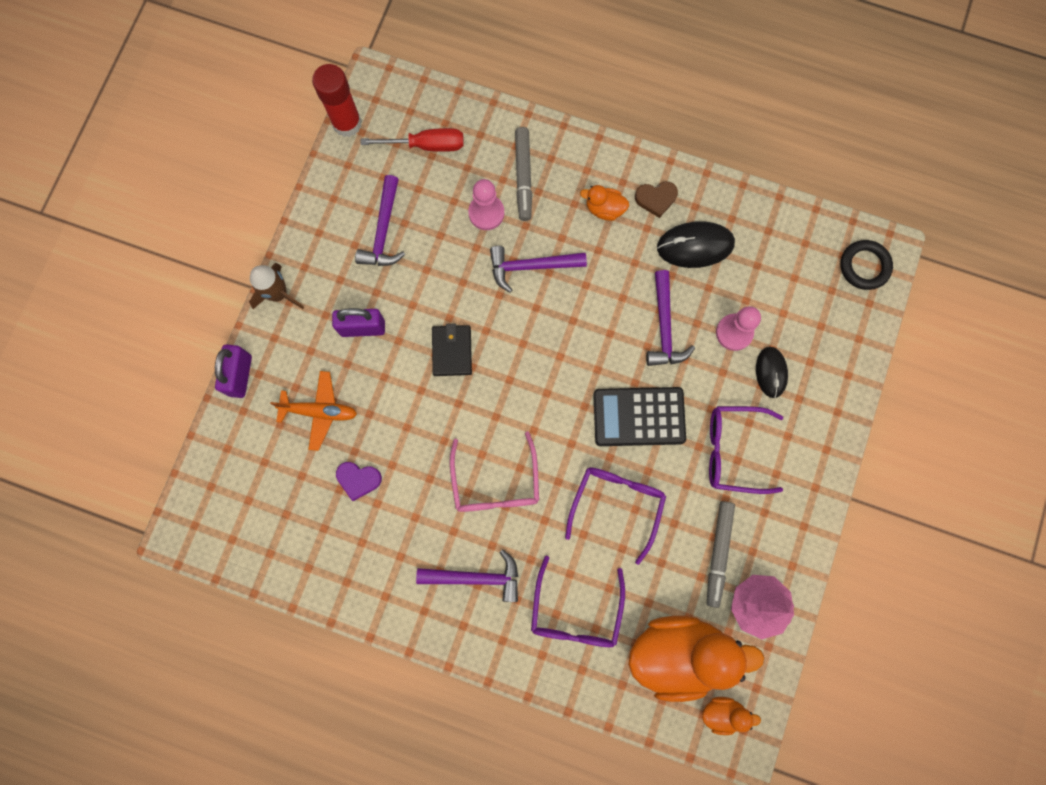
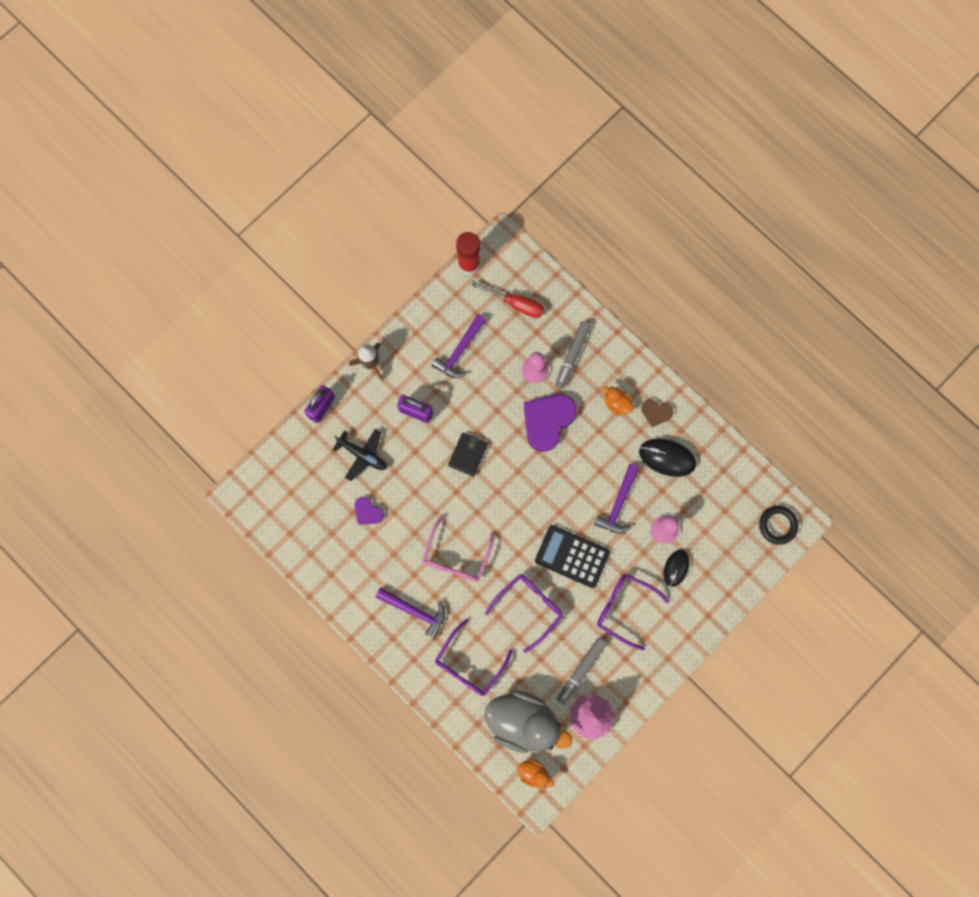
camera: 25 degrees right, 0 degrees up
(319, 411) = (362, 455): orange plane -> black plane
(531, 267) = (547, 421): purple hammer -> purple heart
(678, 653) = (523, 721): orange duck -> grey duck

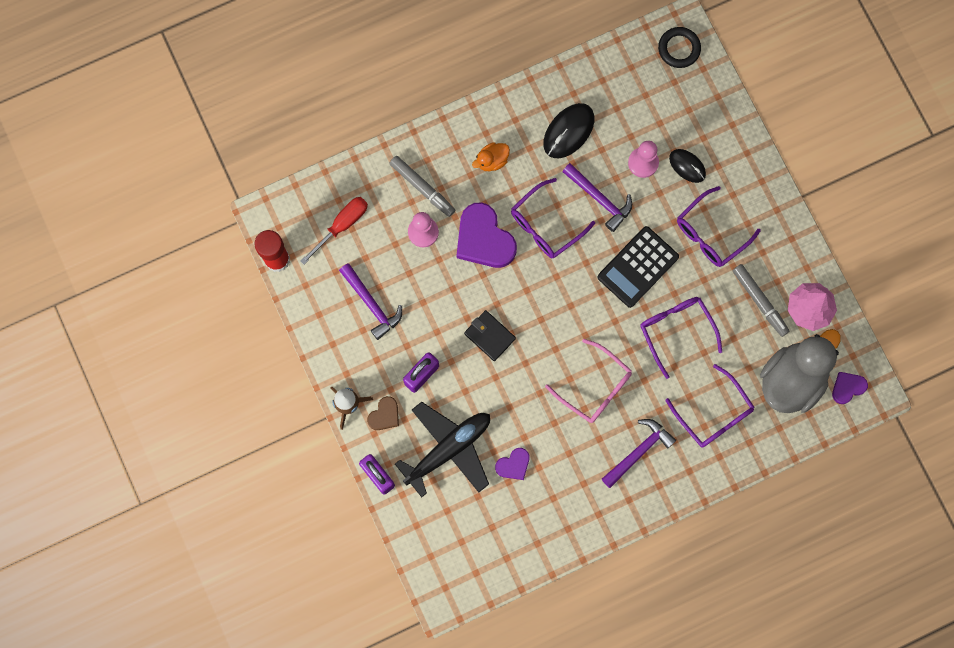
camera: 70 degrees left, 0 degrees up
(362, 455) = (448, 449): black plane -> black plane, size x1.59
(533, 773) = (847, 387): orange duck -> purple heart
(579, 467) = (545, 225): none -> purple glasses
(656, 412) = (516, 124): brown heart -> brown heart (384, 415)

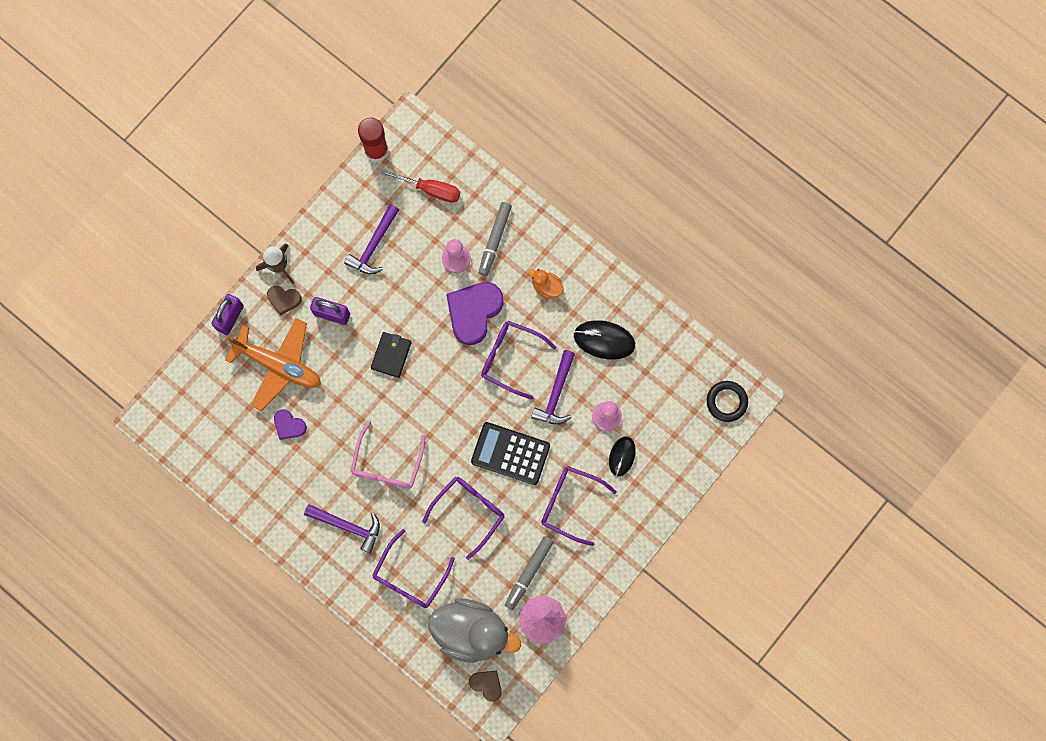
camera: 65 degrees right, 0 degrees up
(448, 449) = (278, 365): black plane -> orange plane
(847, 387) = (486, 684): purple heart -> brown heart

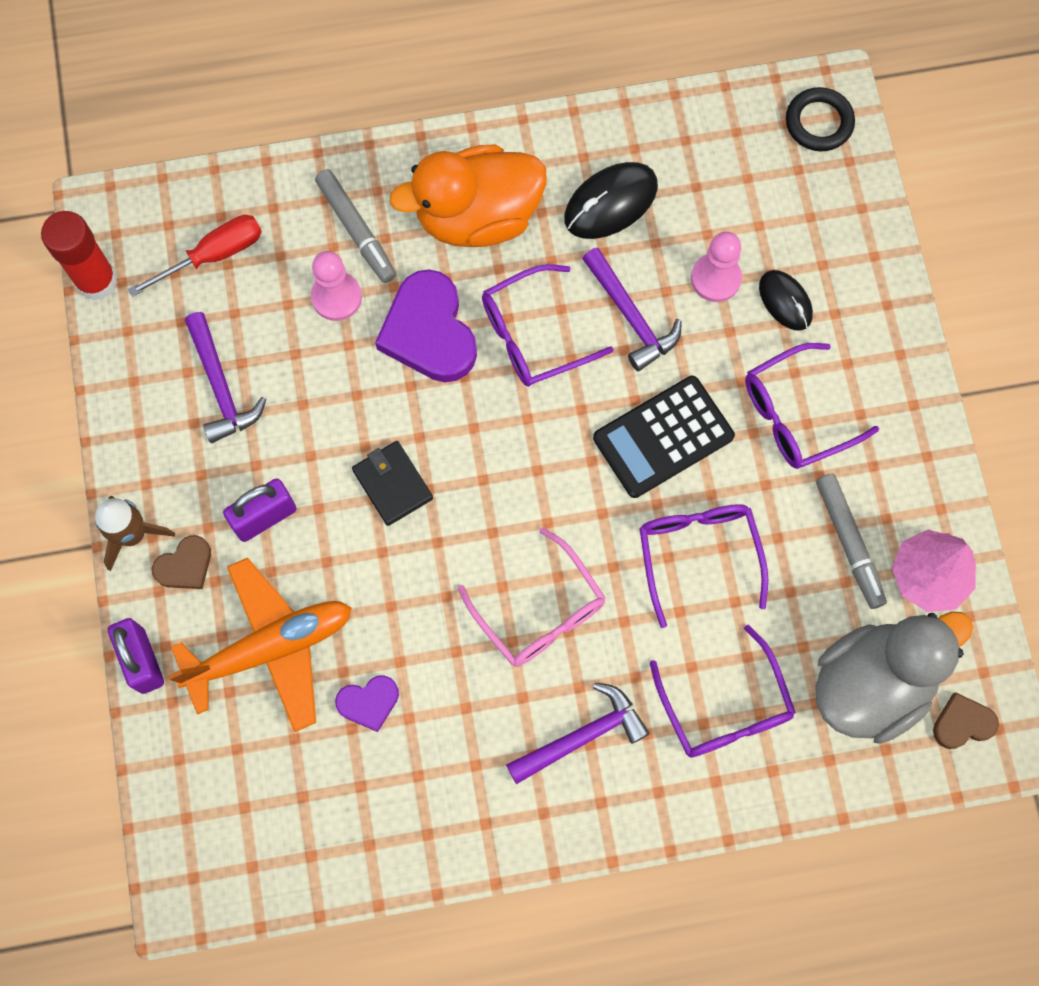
camera: 50 degrees left, 5 degrees down
(546, 287) = (477, 216): orange duck -> orange duck, size x2.27

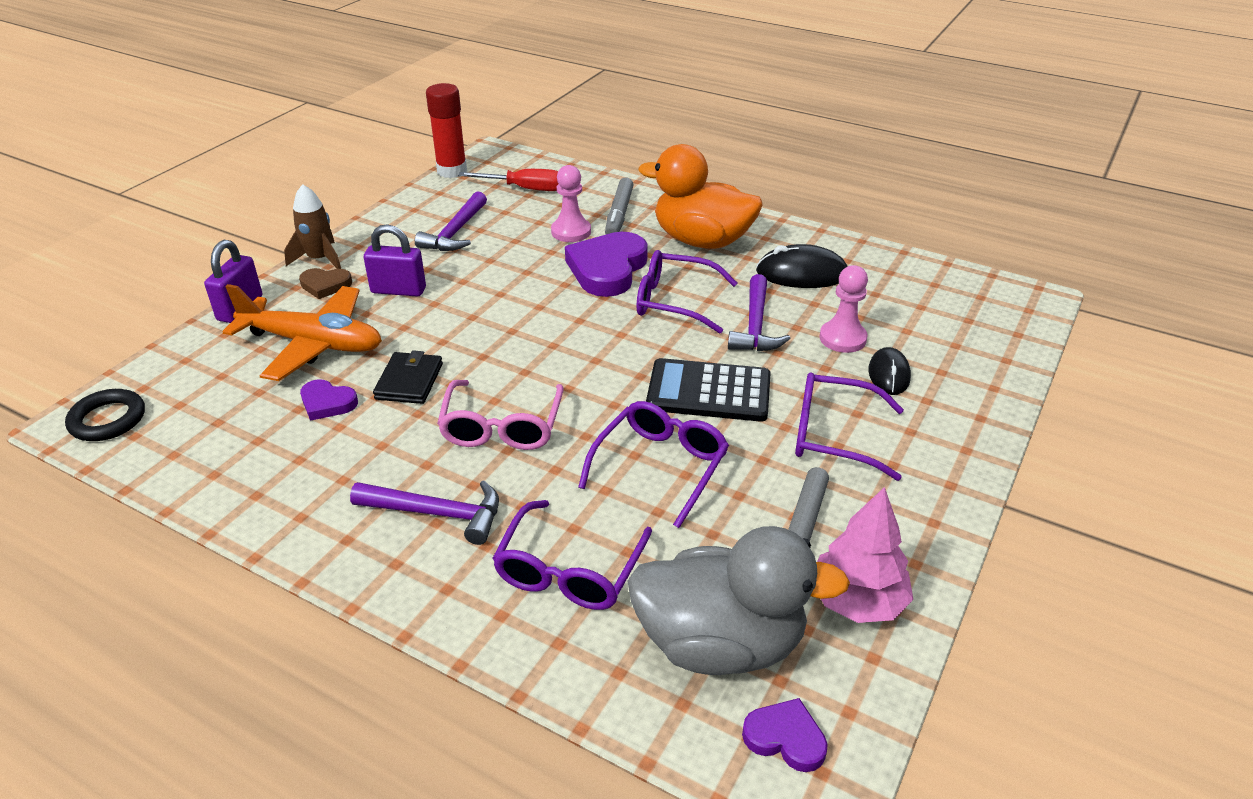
camera: 40 degrees right, 35 degrees down
(392, 484) = (492, 317): black wallet -> black wallet (409, 381)
(819, 122) = (1009, 306): black ring -> black ring (108, 420)
(962, 723) = (785, 738): brown heart -> purple heart

